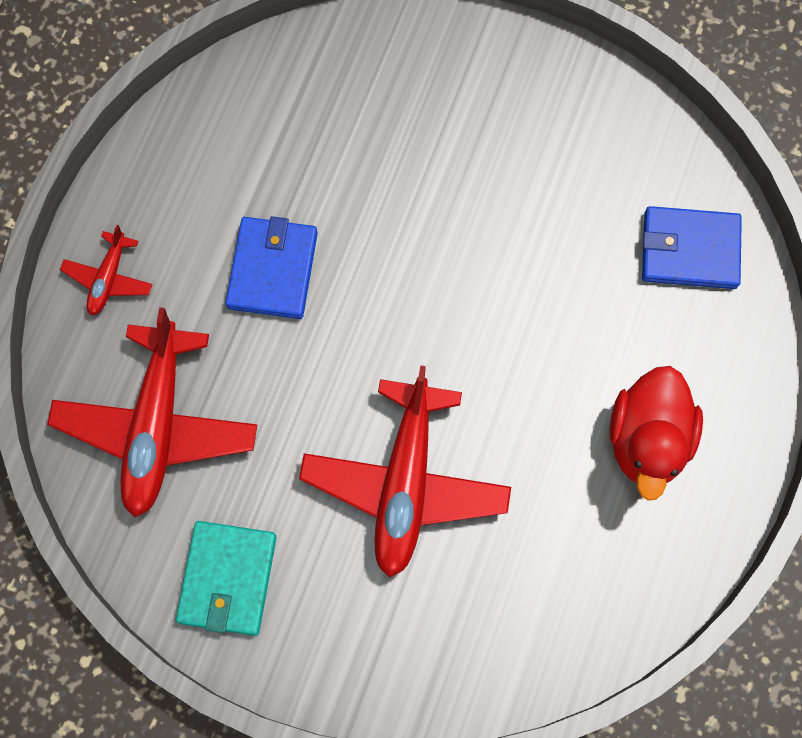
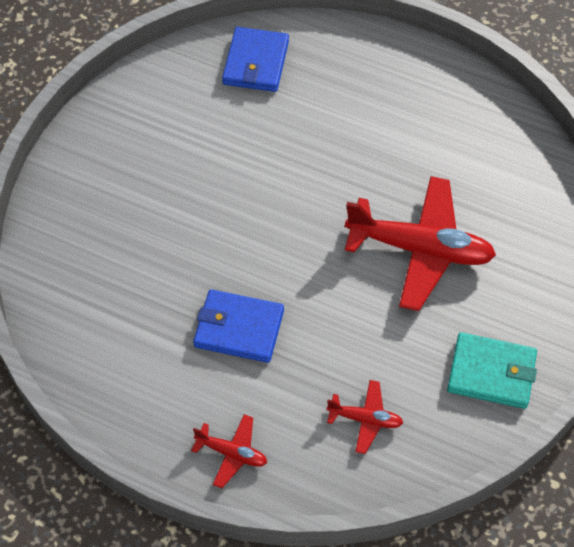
camera: 85 degrees left, 15 degrees down
(157, 426) = (365, 419): red plane -> red plane, size x0.47
(647, 440) = (395, 102): red duck -> none

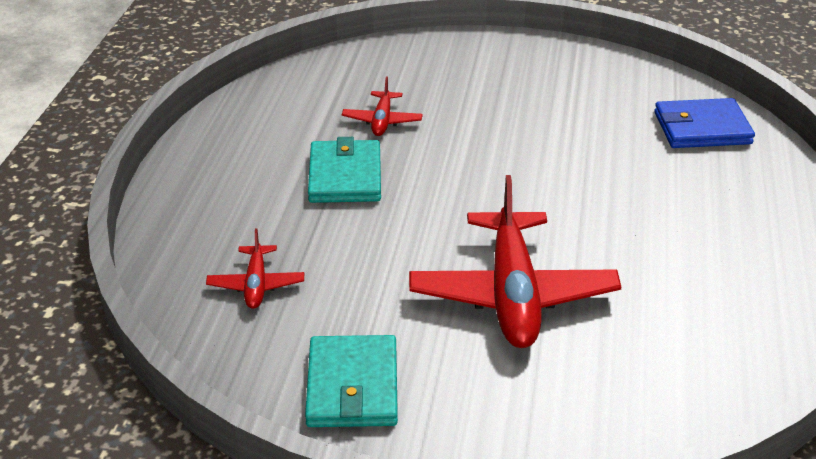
camera: 75 degrees right, 20 degrees down
(232, 453) = (193, 197): red plane -> red plane (382, 121)
(239, 328) = (345, 176): blue wallet -> turquoise wallet

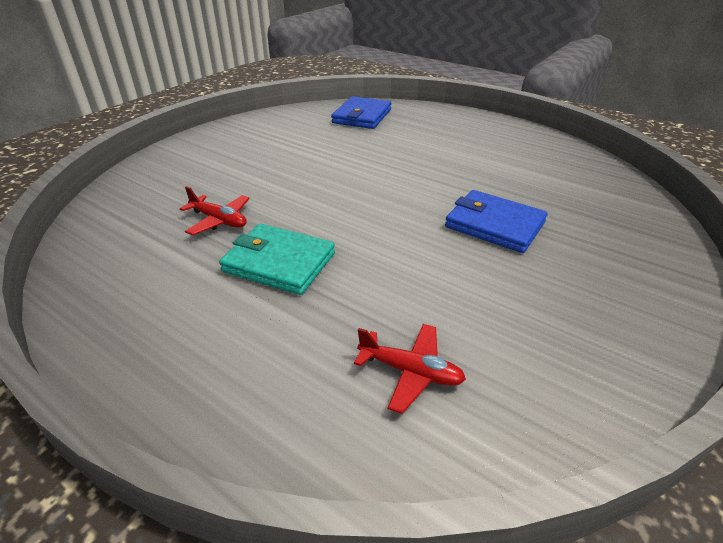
camera: 65 degrees left, 0 degrees up
(352, 386) = (592, 342): turquoise wallet -> none
(512, 294) = (494, 224): red plane -> blue wallet

